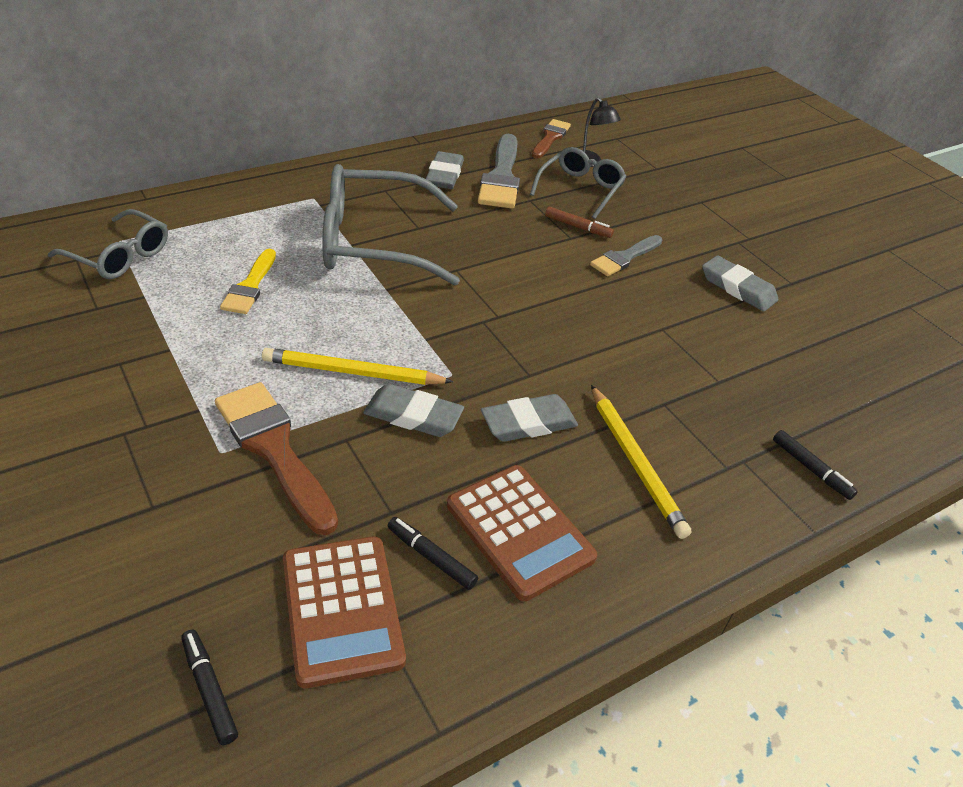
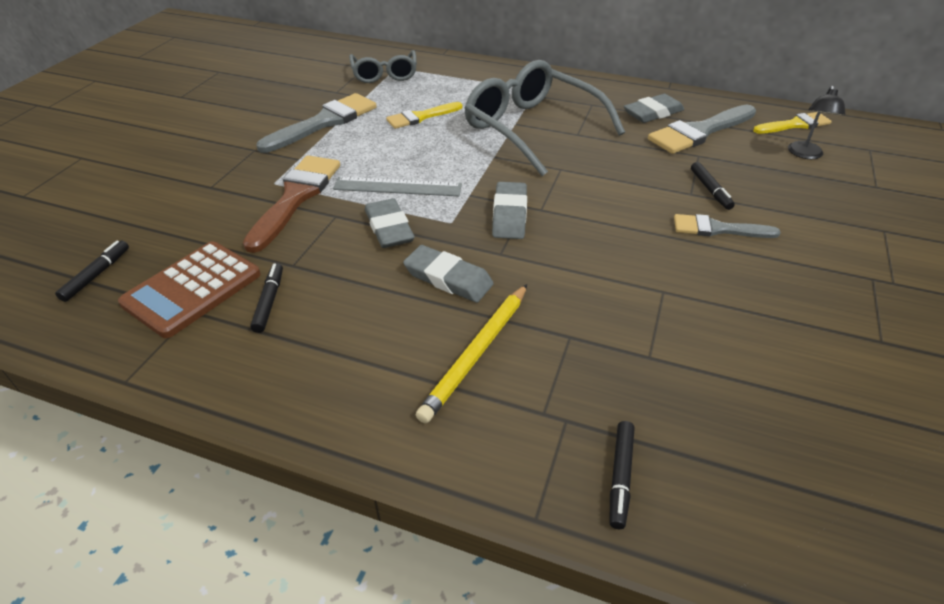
camera: 55 degrees right, 0 degrees up
(151, 351) = (324, 122): none -> grey brush
(353, 372) = (397, 187): yellow pencil -> grey ruler
(519, 531) = (334, 328): brown calculator -> none
(550, 138) = (794, 125): brown brush -> yellow brush
(578, 227) = (710, 190): brown marker -> black marker
(580, 189) = (760, 168): grey glasses -> none
(738, 288) = (802, 309): grey eraser -> grey eraser (509, 215)

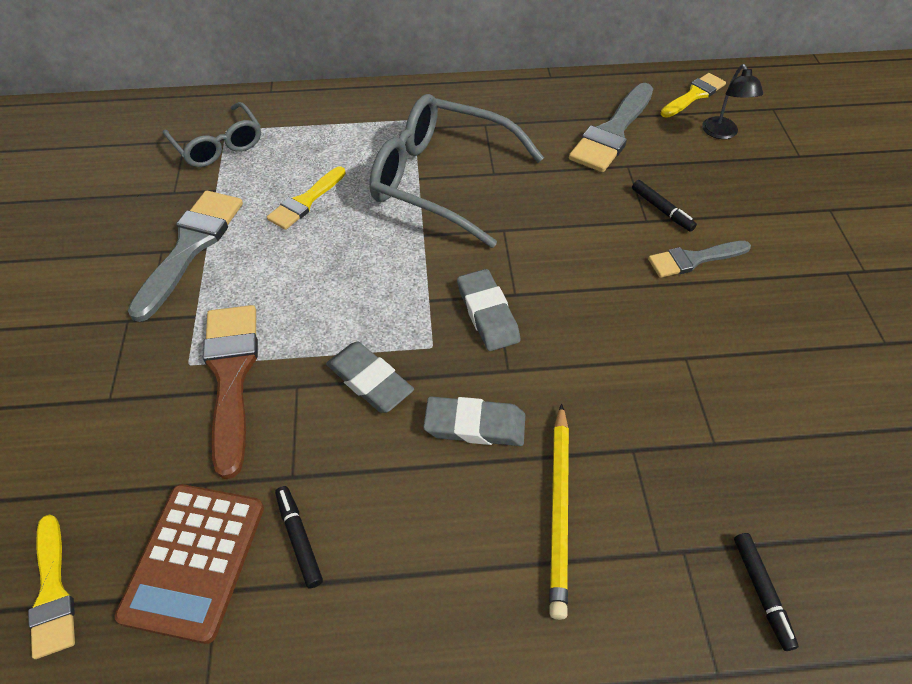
camera: 25 degrees left, 10 degrees up
(97, 275) = (52, 592): black marker -> yellow brush
(397, 187) = (342, 317): grey ruler -> none
(653, 113) = (554, 119): grey eraser -> none

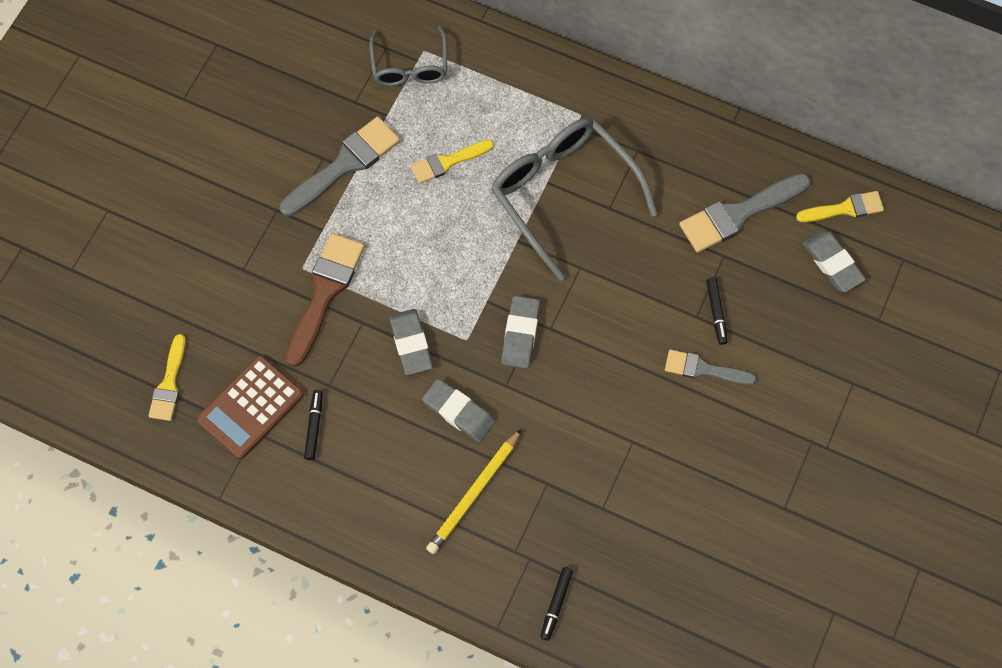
camera: 30 degrees right, 15 degrees up
(722, 133) = (832, 263): black lamp -> grey eraser

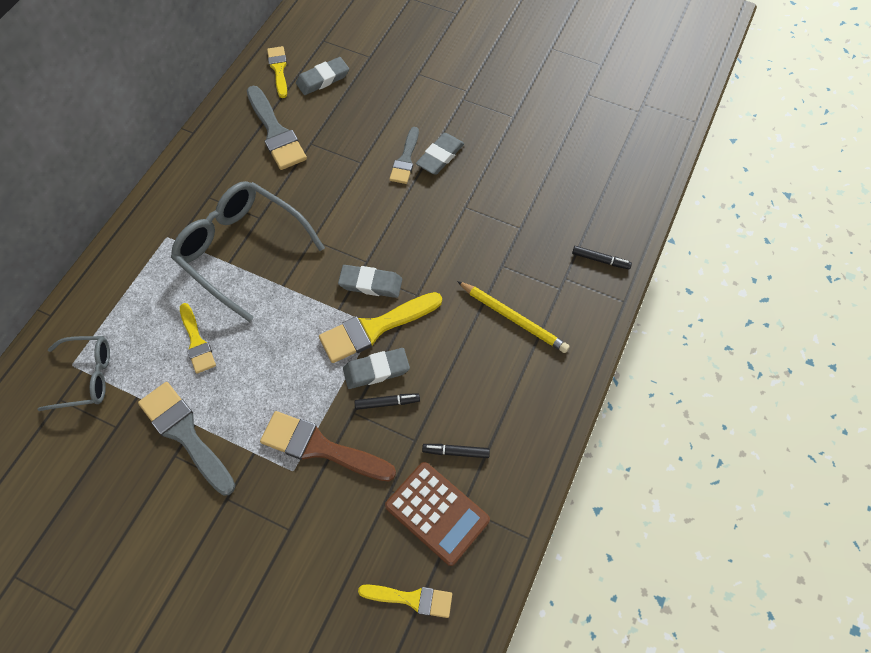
camera: 90 degrees left, 5 degrees down
(458, 412) = (441, 330): grey eraser -> grey eraser (440, 156)
(462, 340) = (375, 328): none -> yellow brush
(563, 194) = (242, 250): grey glasses -> grey glasses turned 75 degrees clockwise
(716, 313) = (359, 150): black marker -> black marker (387, 403)

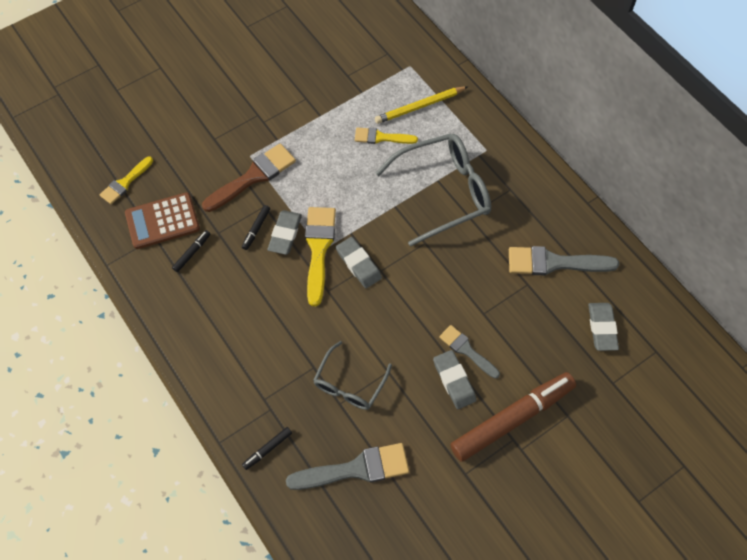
camera: 120 degrees right, 0 degrees up
(86, 377) = (395, 71): grey glasses -> grey glasses (349, 384)
(185, 434) = (316, 108): grey brush -> grey brush (356, 469)
(278, 69) = (633, 296): yellow brush -> none
(370, 283) = (358, 264): grey eraser -> grey eraser turned 75 degrees counterclockwise
(446, 105) = (512, 419): none -> brown marker
(513, 318) = (262, 348): yellow pencil -> yellow pencil (420, 106)

